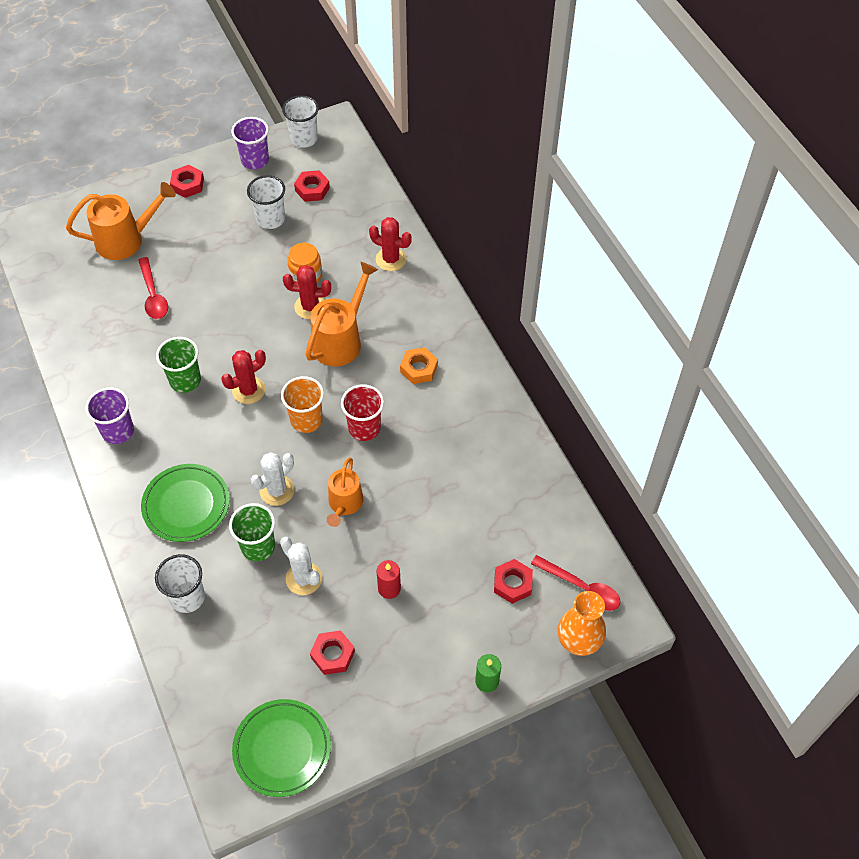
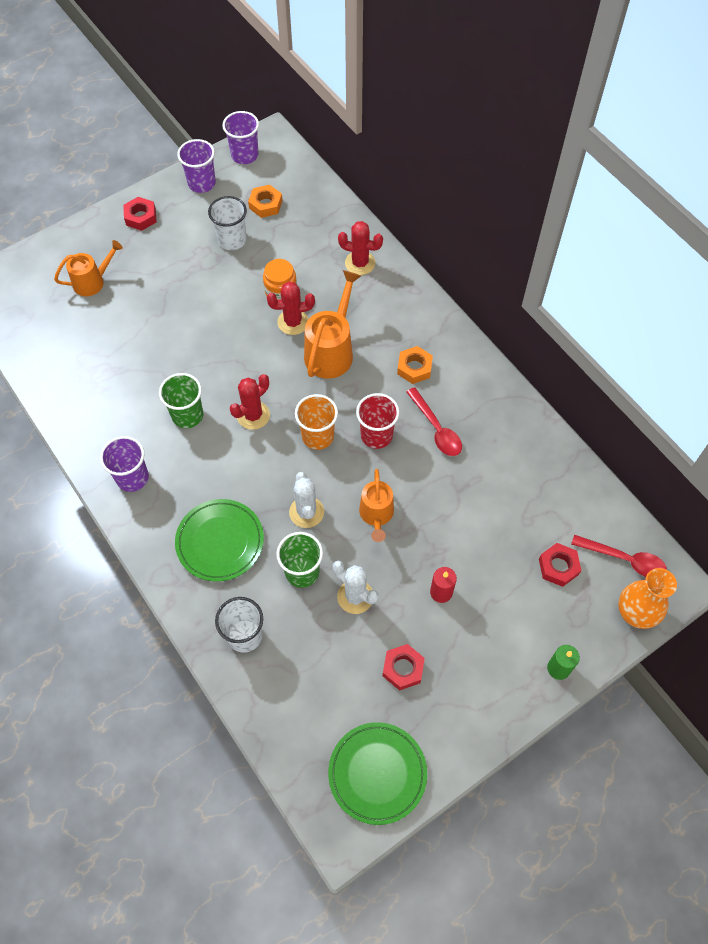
camera: 10 degrees left, 5 degrees up
(127, 240) = (93, 281): orange watering can -> orange watering can, size x0.66
(153, 295) = (134, 334): red spoon -> red spoon (436, 429)
(277, 490) = (306, 512): white cactus -> white cactus turned 45 degrees counterclockwise
(304, 139) = (245, 155): white cup -> purple cup
(312, 189) = (265, 204): red nut -> orange nut

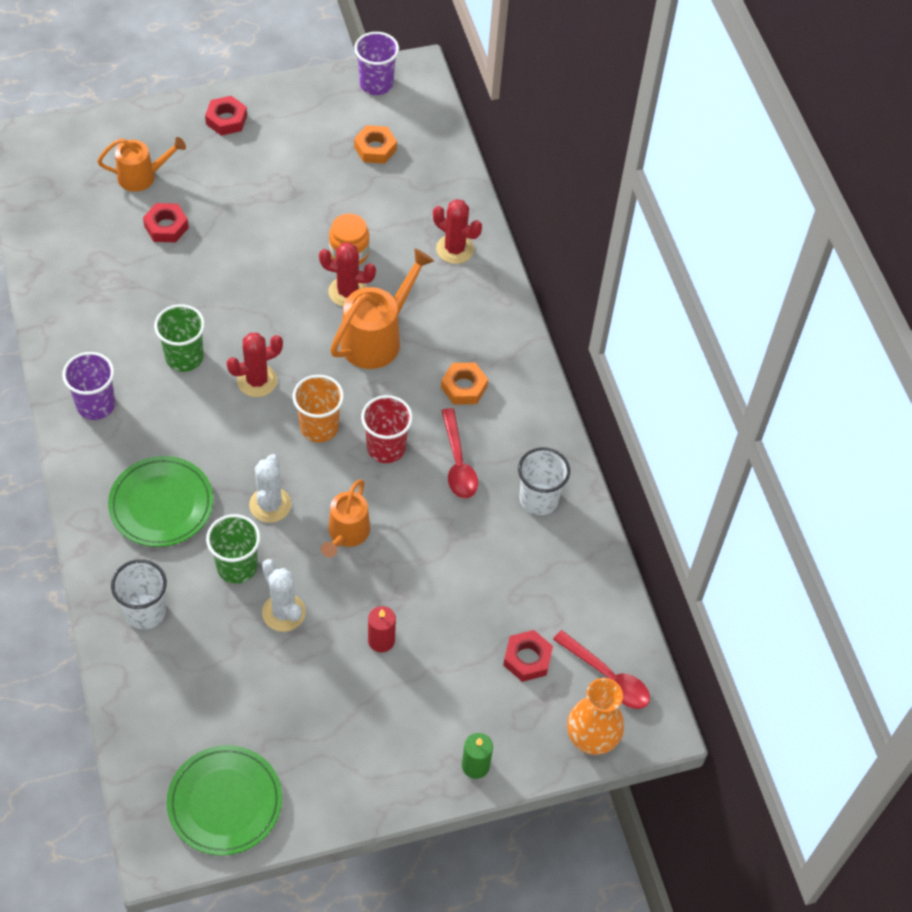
camera: 15 degrees right, 5 degrees down
(202, 183) = (312, 102): purple cup -> none
(232, 240) = (319, 177): white cup -> white cup (538, 499)
(403, 668) = (302, 705): red nut -> red nut (166, 227)

